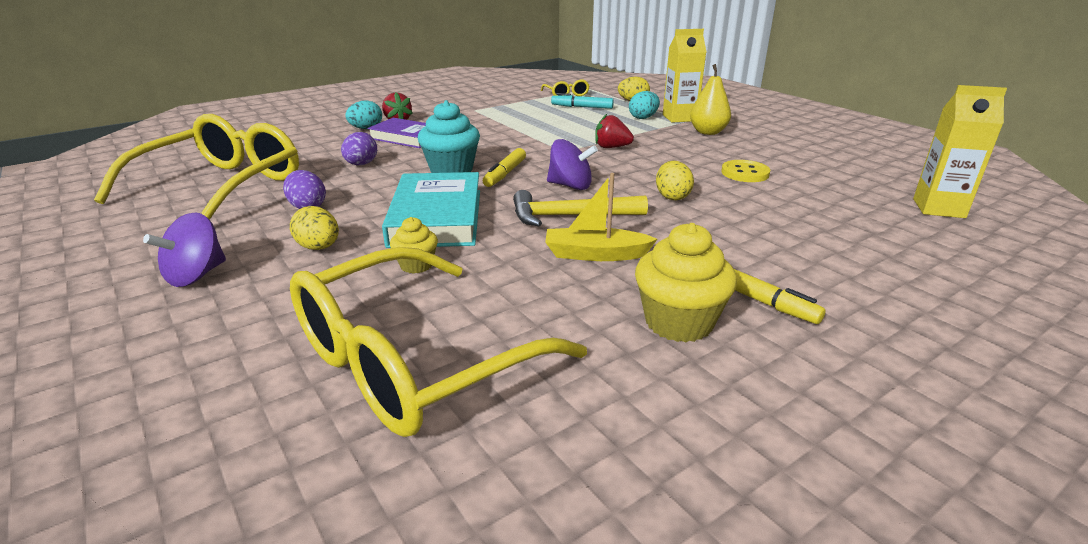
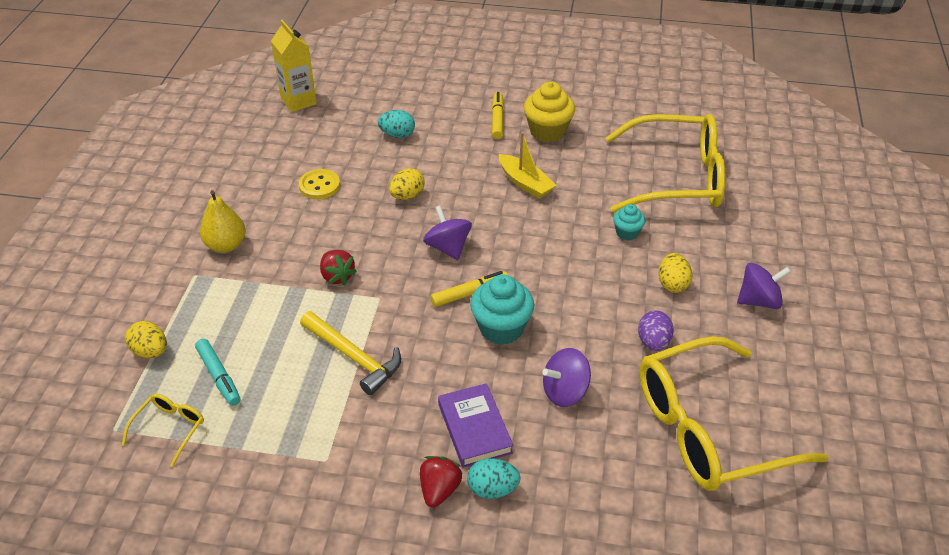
camera: 135 degrees left, 15 degrees up
(361, 164) = (565, 392): purple egg -> purple spinning top
(416, 265) = (627, 233): yellow cupcake -> turquoise cupcake
(436, 217) = (575, 270): turquoise book -> none
(570, 216) = (494, 218): yellow hammer -> yellow hammer (354, 357)
(643, 118) = (216, 307): turquoise egg -> turquoise egg (397, 135)
(679, 118) = (191, 284): yellow carton -> none

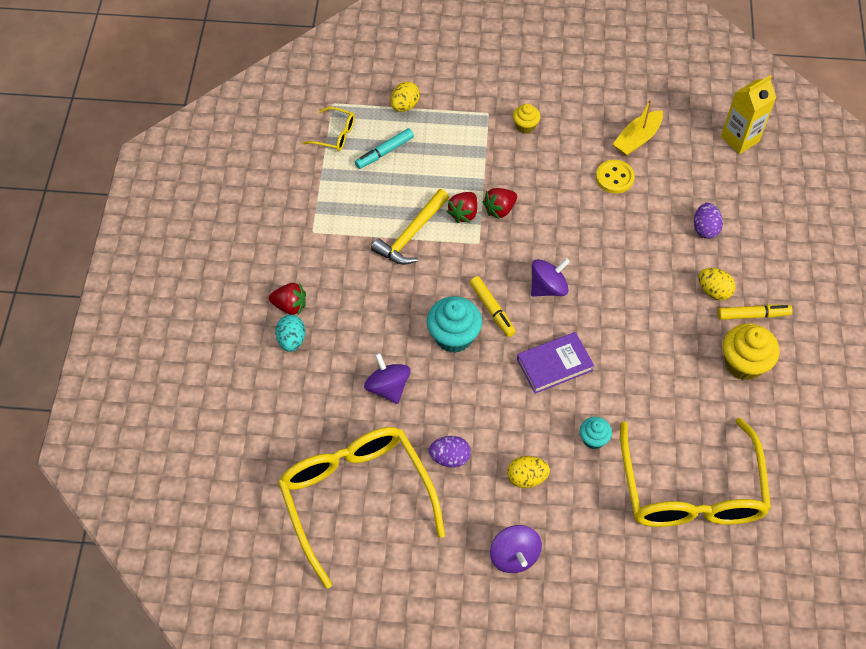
camera: 85 degrees right, 15 degrees up
(226, 245) = (525, 126): yellow pear -> yellow cupcake
(335, 307) = (463, 213): none -> red strawberry
(397, 135) = (705, 228): turquoise egg -> purple egg
(407, 196) = (613, 248): yellow egg -> yellow egg (713, 291)
(474, 428) = (346, 324): purple book -> purple book (554, 365)
(525, 183) = (652, 346): yellow boat -> yellow boat (637, 139)

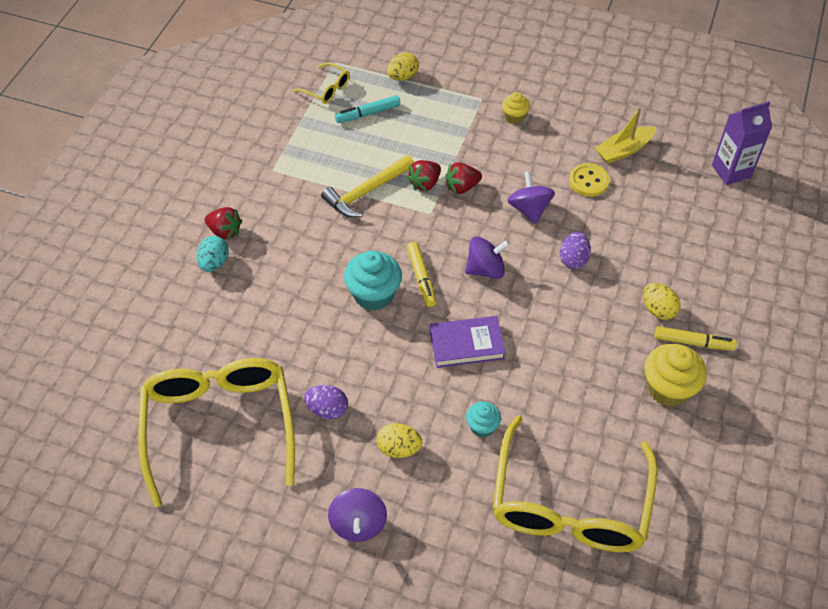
camera: 15 degrees right, 5 degrees down
(388, 387) = (290, 327): purple spinning top -> purple spinning top (529, 209)
(705, 228) = (668, 248): purple egg -> purple egg (573, 259)
(739, 139) = (731, 171): yellow carton -> purple carton

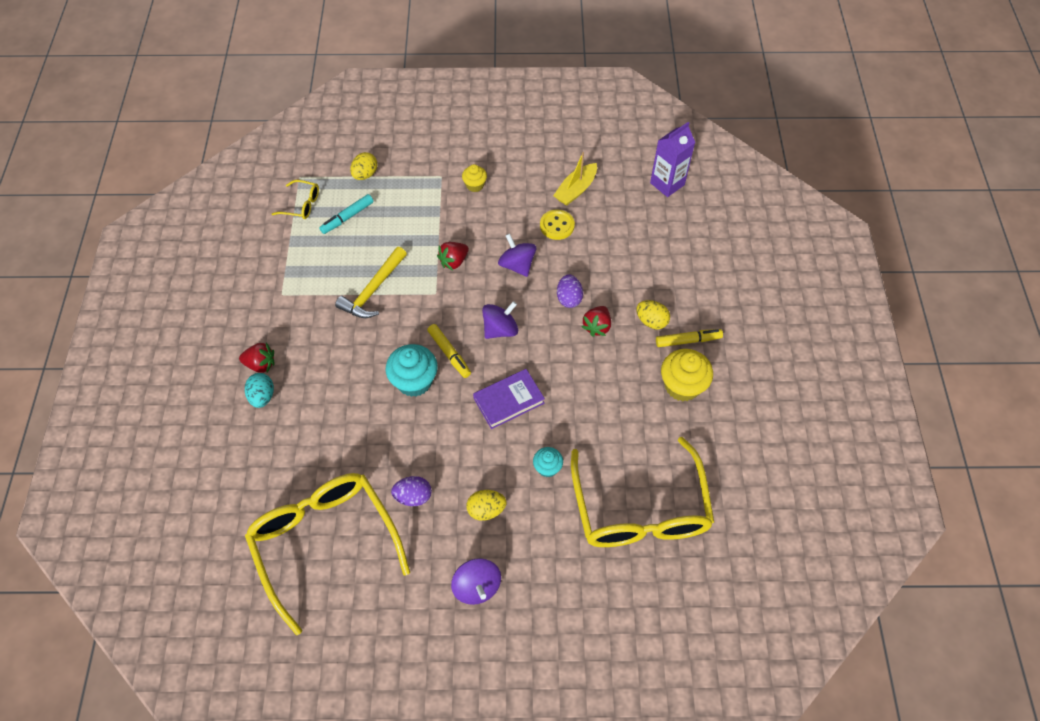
camera: 20 degrees left, 5 degrees up
(425, 183) = (421, 267): red strawberry -> red strawberry (597, 326)

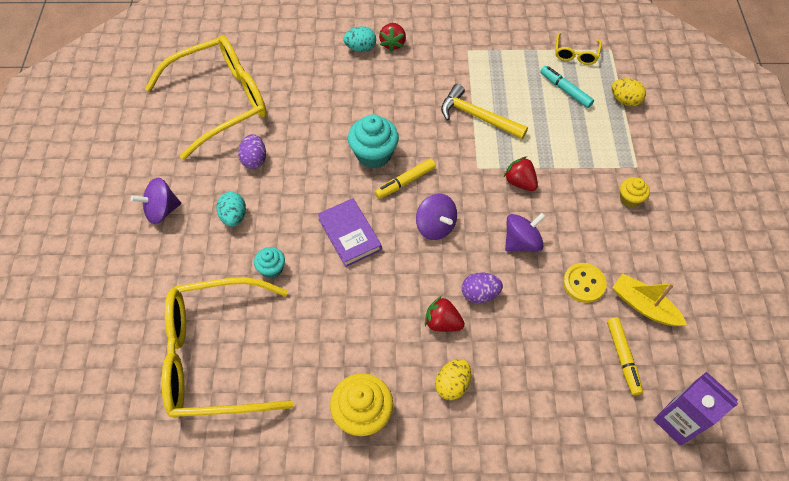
camera: 90 degrees right, 0 degrees up
(486, 510) = (234, 216): yellow egg -> turquoise egg
(687, 340) = (426, 426): yellow marker -> yellow marker (622, 357)

